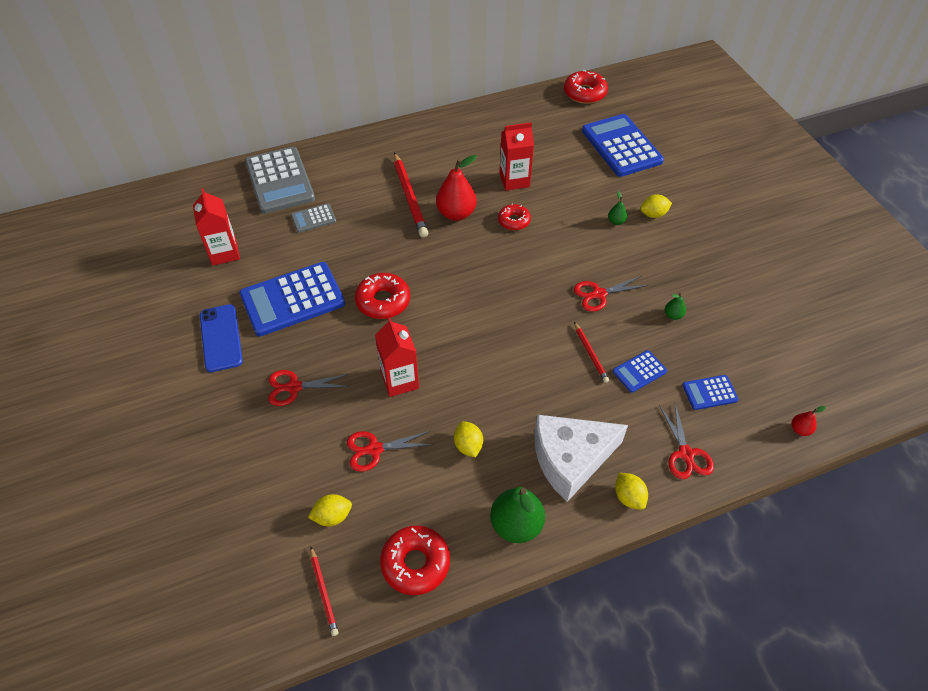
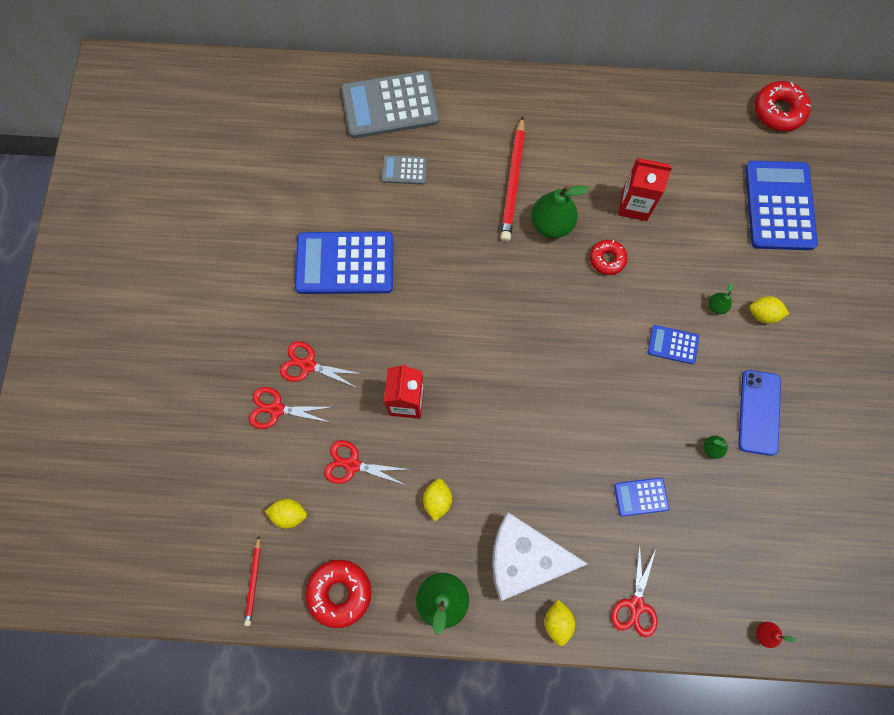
camera: 25 degrees right, 20 degrees up
(221, 338) = (263, 280): blue phone -> blue phone (759, 412)
(224, 253) = (302, 178): red carton -> none
(280, 181) = (390, 105): grey calculator -> grey calculator turned 75 degrees clockwise
(383, 301) = (430, 303): red donut -> none
(456, 213) = (551, 224): red pear -> green pear
(590, 354) = (603, 455): red pencil -> none
(599, 294) = (648, 389): red scissors -> red scissors (276, 409)
(709, 393) = (697, 552): blue calculator -> blue calculator (673, 345)

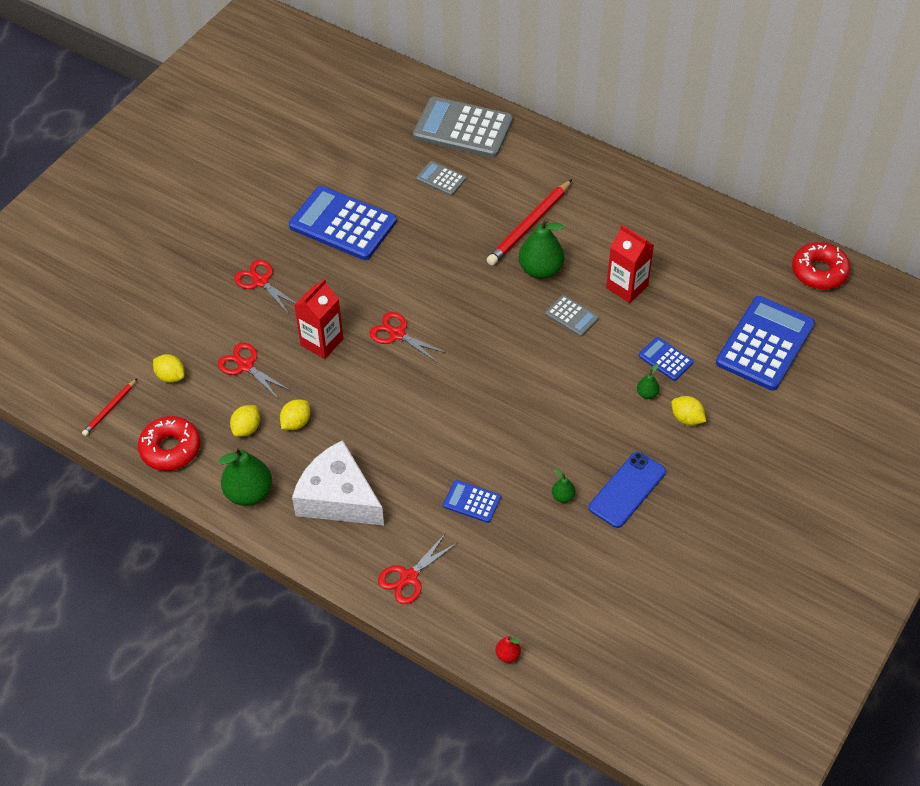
camera: 30 degrees right, 20 degrees down
(276, 409) = (213, 300): red scissors -> red scissors (397, 334)
(557, 622) = (332, 556): yellow lemon -> yellow lemon (246, 428)
(607, 259) = (572, 316): red donut -> grey calculator
(673, 345) = (584, 404): blue calculator -> blue calculator (665, 359)

